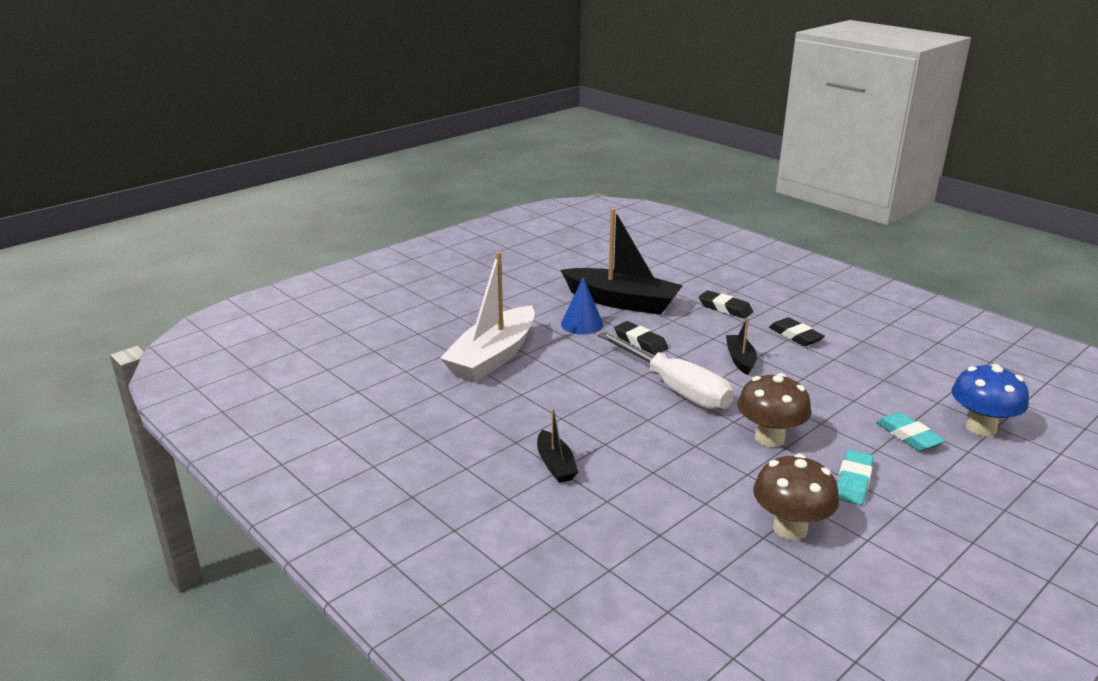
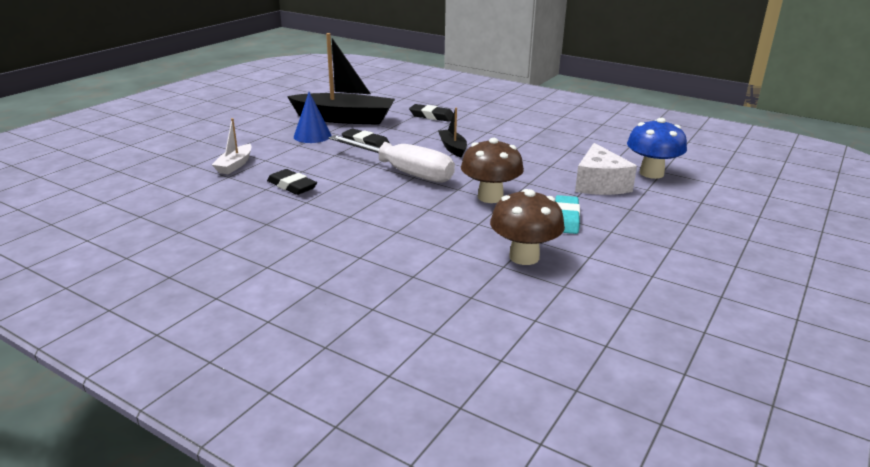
camera: 15 degrees left, 0 degrees up
(493, 357) = (235, 165): white boat -> white boat, size x0.48
(555, 465) = (307, 236): black boat -> none
(795, 336) = (493, 129): black eraser -> black eraser (292, 186)
(908, 436) = (599, 184): turquoise eraser -> white cheese

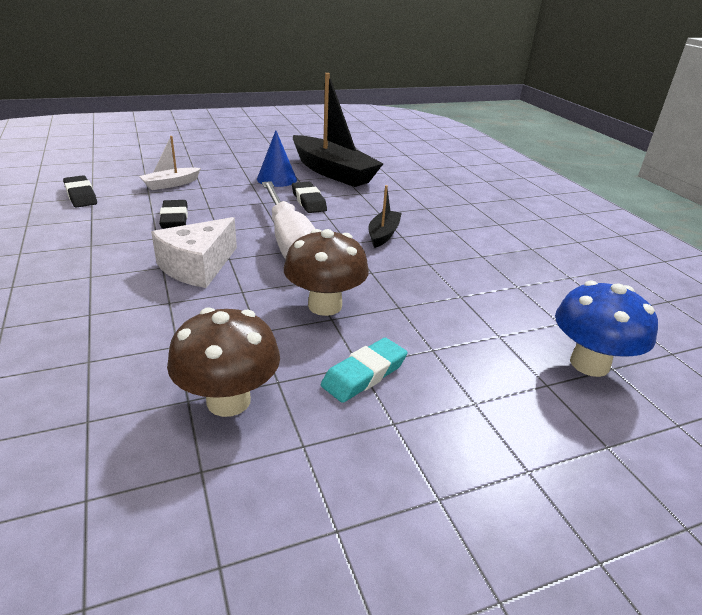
camera: 35 degrees right, 5 degrees up
(432, 116) = (420, 195): black eraser -> black eraser (80, 195)
(599, 184) = (486, 347): white cheese -> white cheese (197, 266)

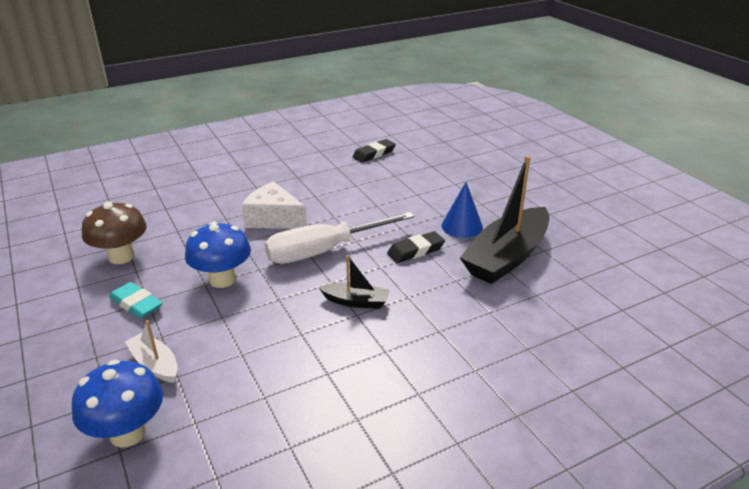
camera: 85 degrees right, 0 degrees up
(171, 184) = (416, 180): white boat -> white boat (155, 364)
(174, 218) = (349, 195): black eraser -> none
(325, 306) = (222, 279): brown mushroom -> blue mushroom

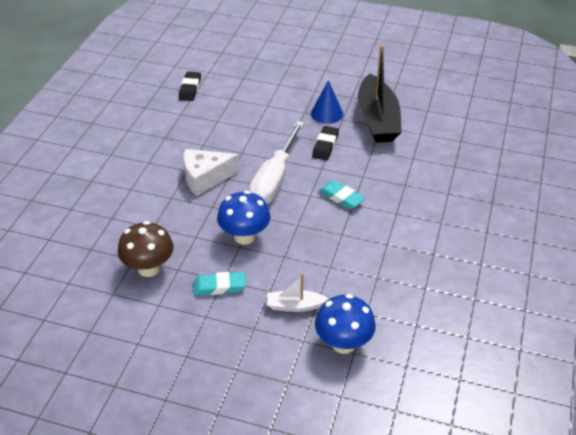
camera: 45 degrees left, 10 degrees up
(356, 302) = (341, 197): black boat -> turquoise eraser

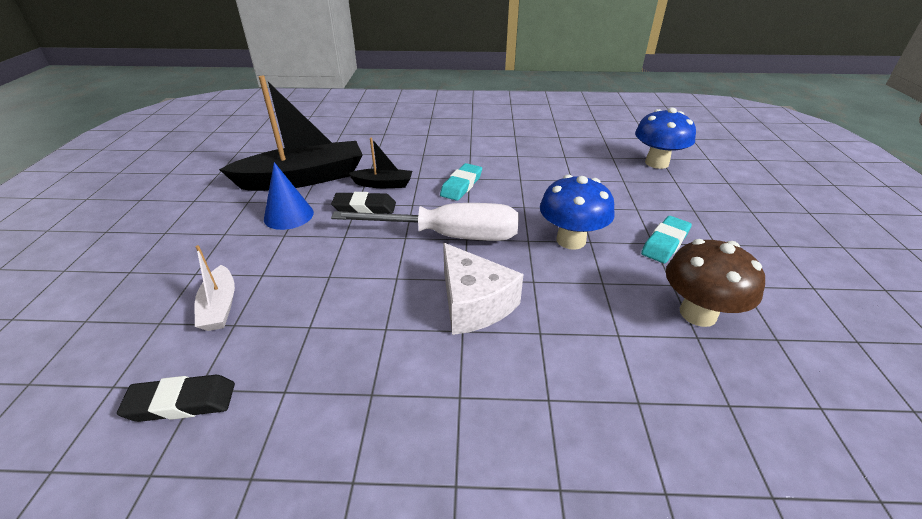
camera: 105 degrees left, 5 degrees down
(219, 286) = (665, 243): turquoise eraser -> turquoise eraser turned 60 degrees clockwise
(295, 306) = (641, 191): white boat -> white boat (220, 307)
(356, 157) = (383, 184): none -> black boat

